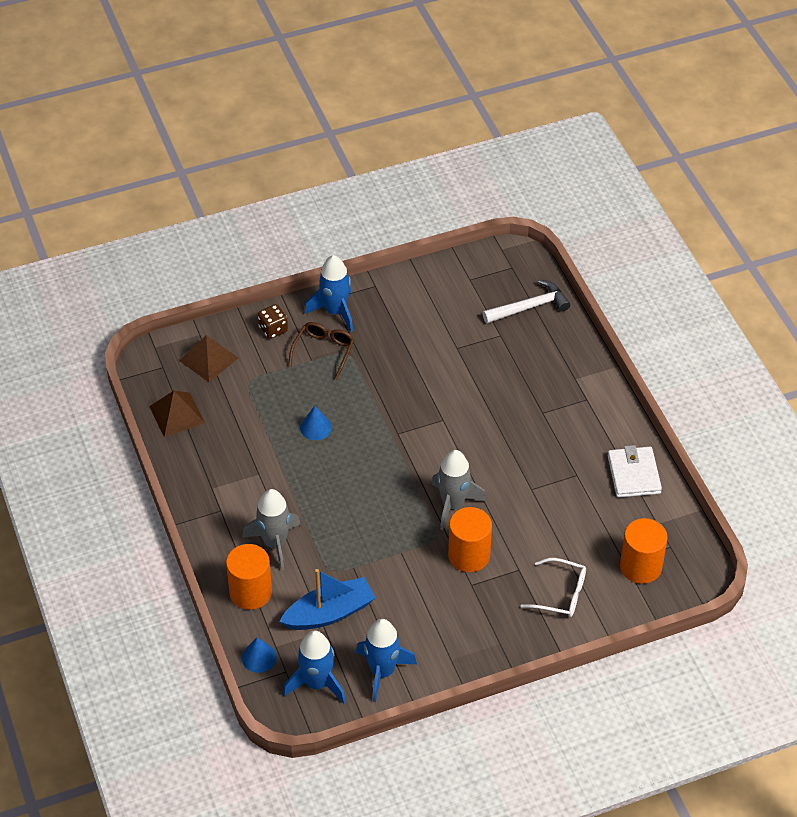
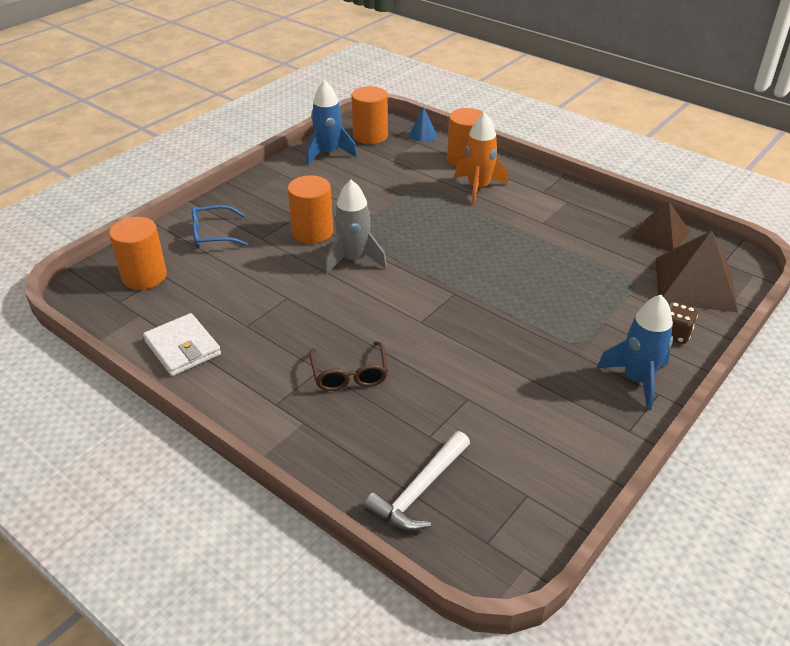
camera: 150 degrees right, 10 degrees down
(208, 359) = (694, 284): brown pyramid -> brown pyramid, size x1.53
(275, 543) = (478, 188): grey rocket -> orange rocket
(316, 427) = (533, 269): blue cone -> none
(317, 683) = (370, 136): blue rocket -> orange cylinder
(324, 351) = (601, 334): brown glasses -> brown glasses (349, 374)
(329, 613) = (396, 167): blue boat -> none
(561, 594) = (213, 235): white glasses -> blue glasses

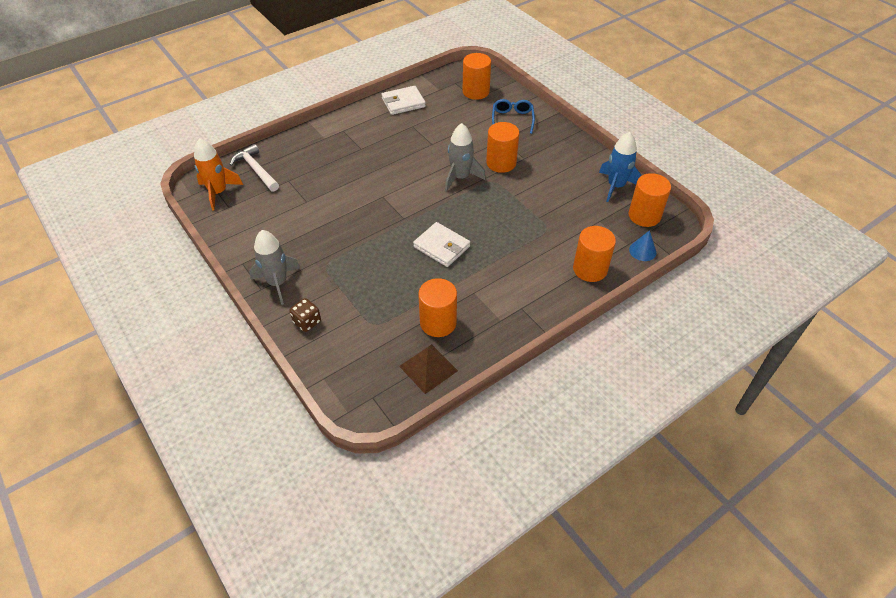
camera: 105 degrees right, 10 degrees up
(349, 374) = (350, 159): brown glasses -> none
(478, 188) = (538, 265): orange rocket -> orange rocket (218, 192)
(488, 254) = (441, 247): none -> white wallet
(600, 238) = (438, 322): none -> orange cylinder
(637, 379) = (277, 283): blue rocket -> grey rocket
(694, 284) = (354, 362): brown pyramid -> none

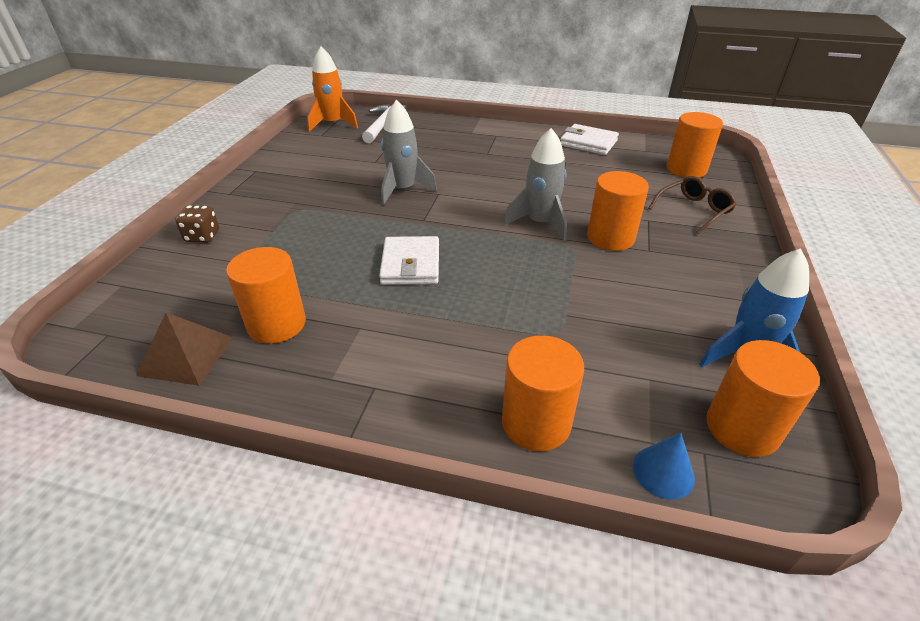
camera: 50 degrees right, 10 degrees down
(277, 283) = (245, 197): grey rocket -> grey rocket (403, 190)
(512, 119) = (693, 210): blue glasses -> brown glasses

